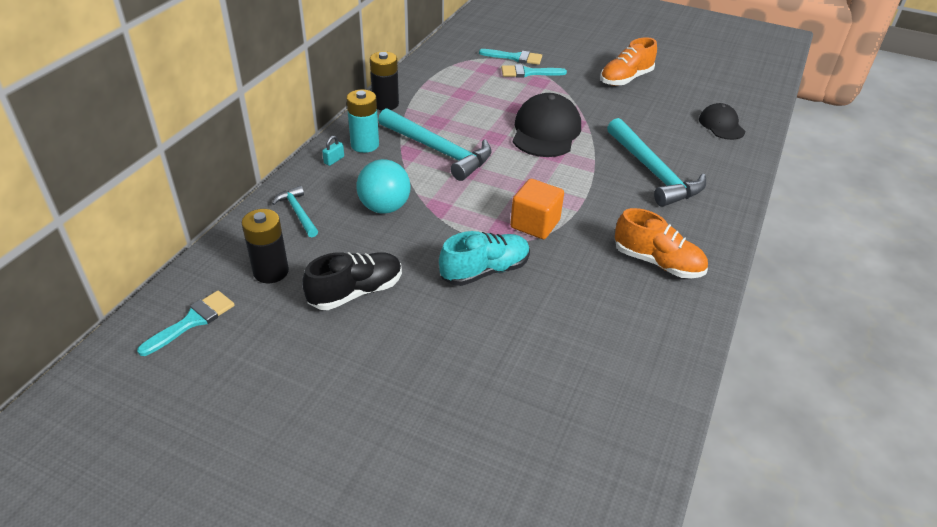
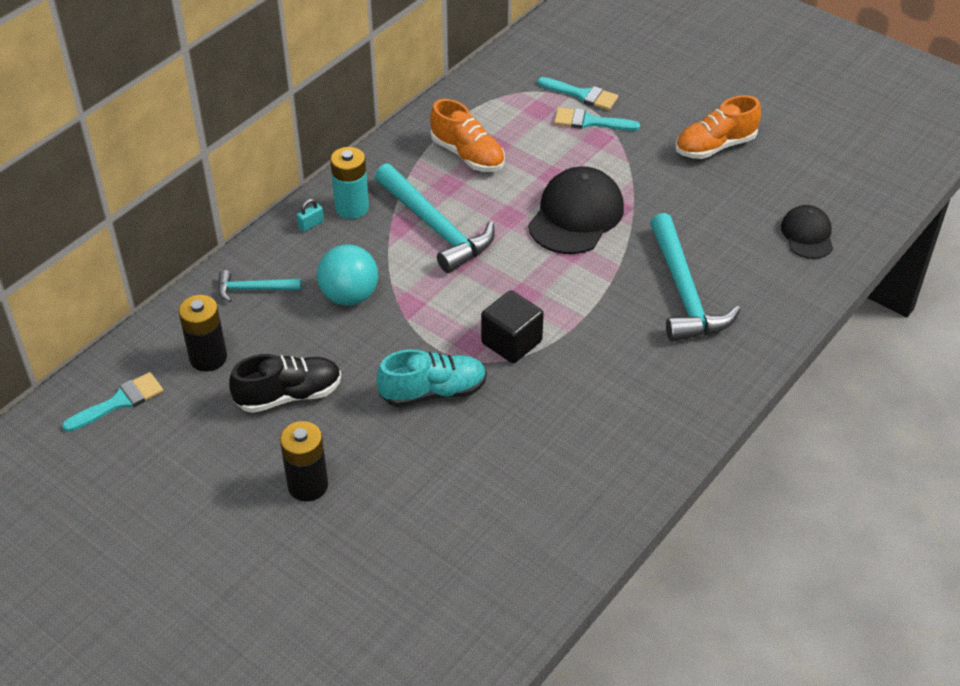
camera: 15 degrees right, 5 degrees up
(298, 212) = (253, 289): turquoise hammer -> turquoise hammer turned 75 degrees counterclockwise
(385, 104) = (394, 150): black battery -> black battery (308, 485)
(535, 224) = (511, 342): orange cube -> black cube
(657, 262) = (632, 412): orange shoe -> orange shoe (467, 155)

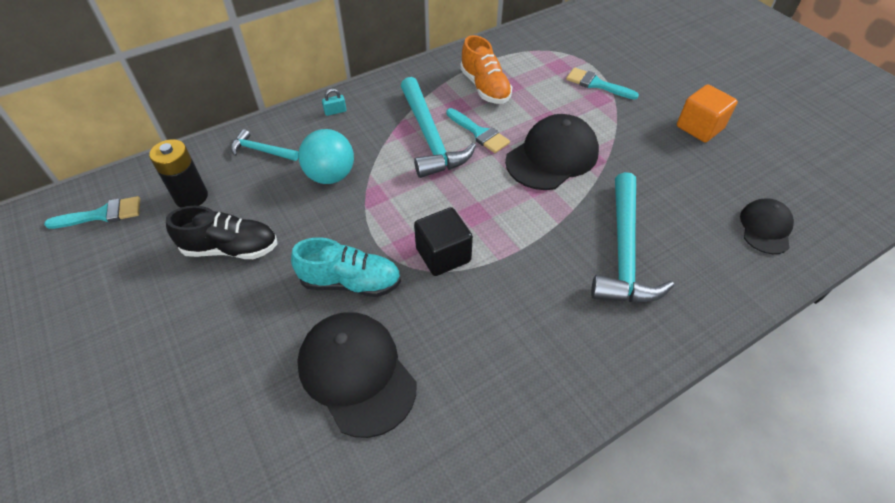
camera: 20 degrees right, 5 degrees up
(308, 485) = (192, 340): black battery -> none
(352, 207) = (373, 106): turquoise battery -> none
(484, 465) = (356, 373): none -> black cap
(582, 95) = (599, 63): turquoise brush -> turquoise brush (479, 133)
(715, 146) = (699, 127): orange shoe -> orange cube

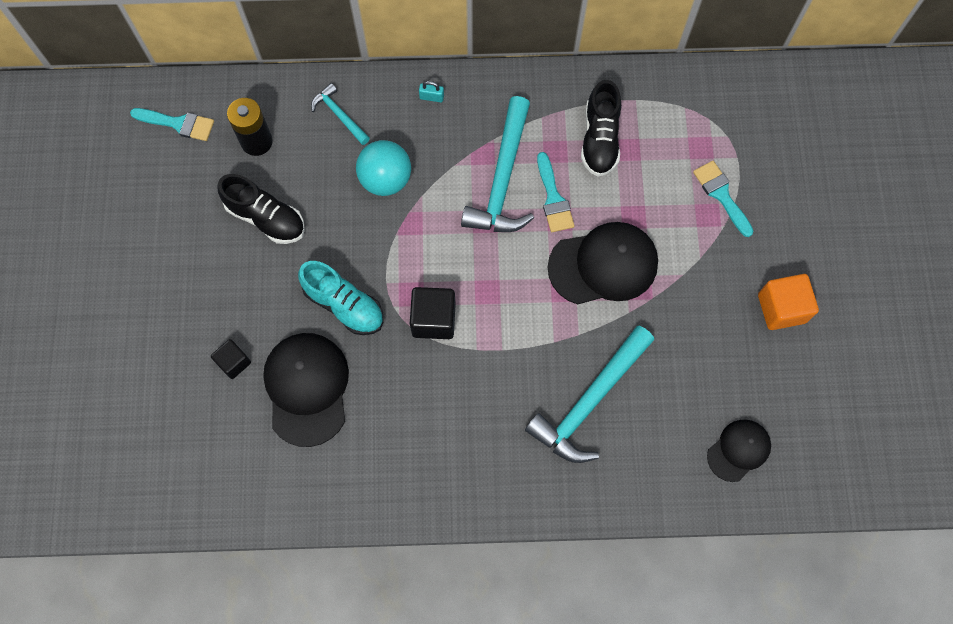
camera: 30 degrees right, 20 degrees up
(260, 389) = (234, 362): none -> black cube
(485, 87) = (599, 139): orange shoe -> black shoe

